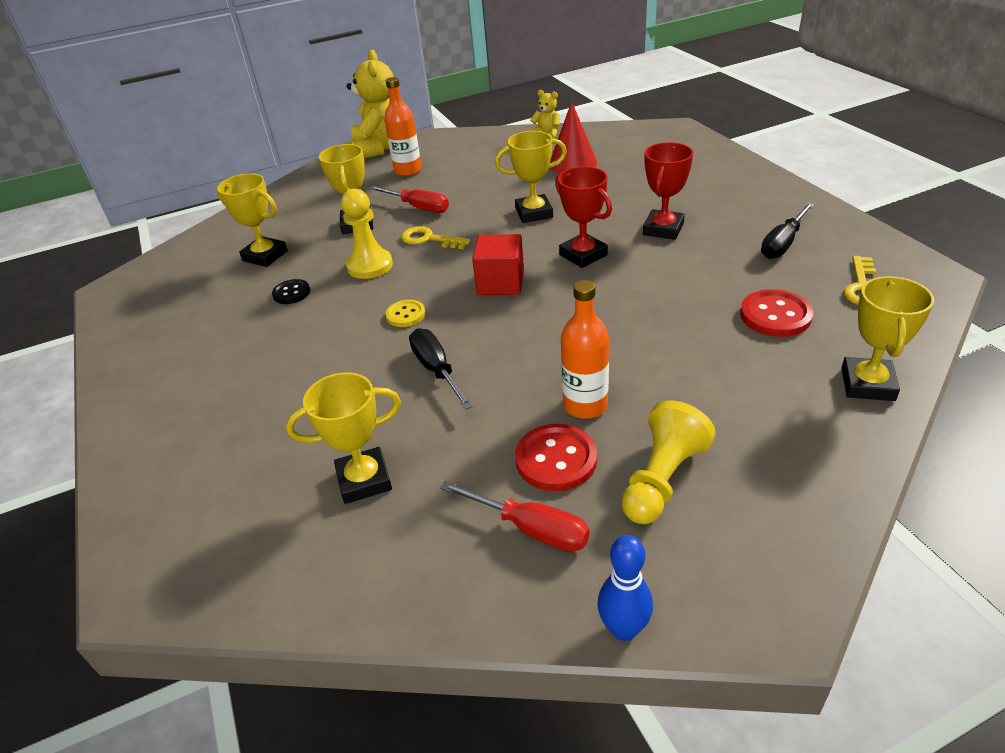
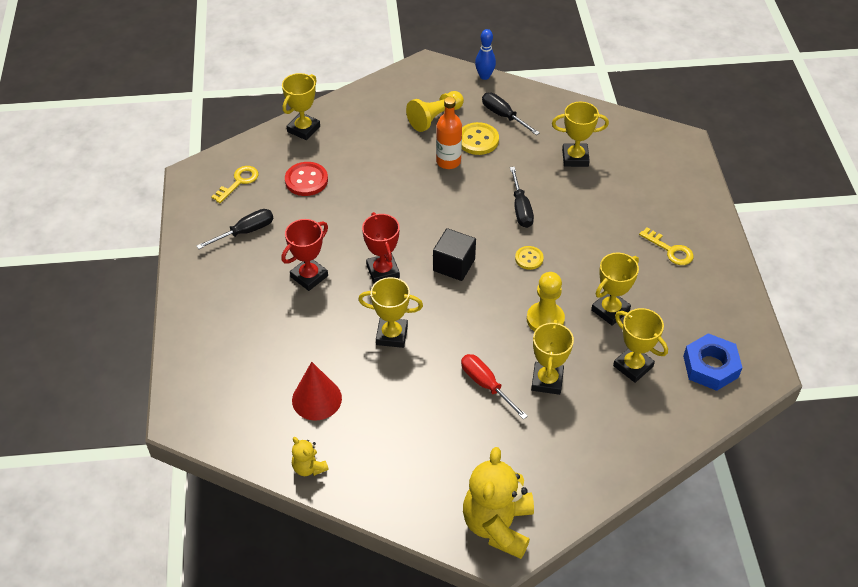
camera: 165 degrees left, 10 degrees up
(175, 277) = (710, 366): none -> blue nut
(291, 293) = (610, 310): black button -> yellow trophy
(408, 171) = (479, 458): orange bottle -> none
(429, 239) = (489, 334): yellow key -> yellow key (670, 250)
(500, 283) = (454, 265): red cube -> black cube
(530, 528) = (503, 116): red screwdriver -> black screwdriver
(556, 459) = (478, 140): red button -> yellow button

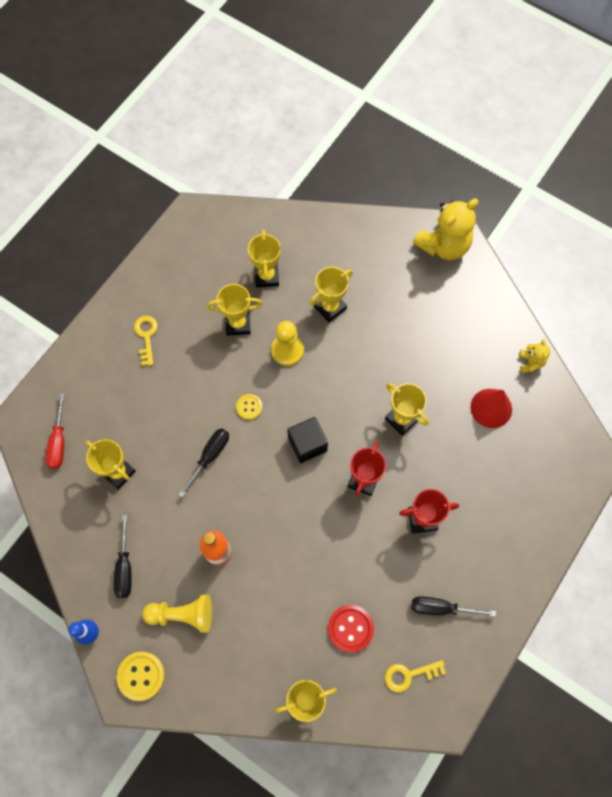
camera: 140 degrees left, 20 degrees up
(478, 140) = (172, 557): yellow button -> yellow button (141, 676)
(486, 385) = (371, 334): red screwdriver -> red screwdriver (59, 442)
(710, 366) = (220, 240): blue nut -> none

